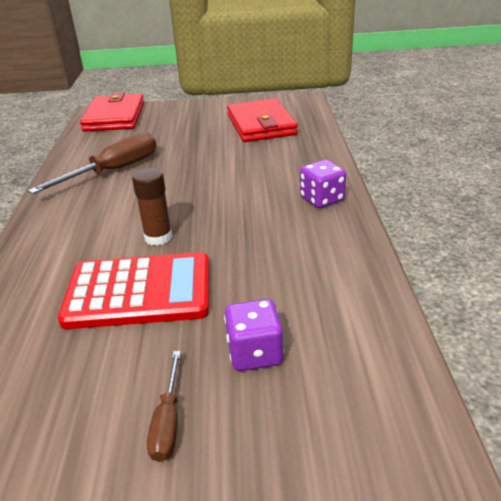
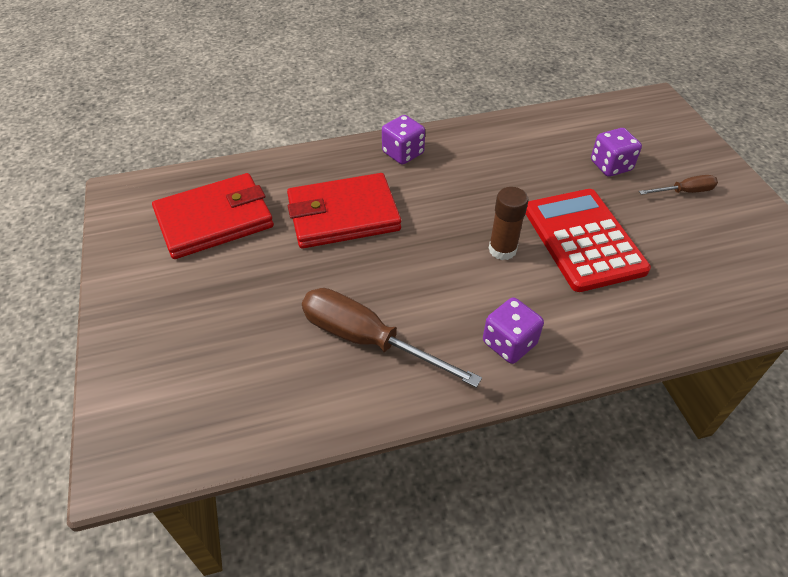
camera: 105 degrees left, 15 degrees up
(60, 225) = (509, 343): none -> purple dice
(114, 117) = (154, 418): red wallet -> red wallet (343, 215)

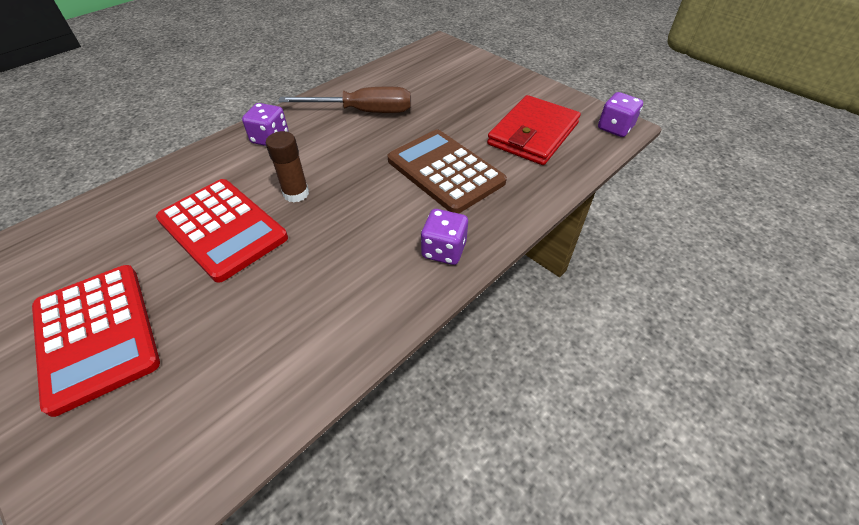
camera: 150 degrees right, 0 degrees up
(343, 215) = (445, 171): red wallet -> brown calculator
(611, 166) = (193, 337): purple dice -> purple dice (615, 128)
(684, 192) = (96, 334): brown screwdriver -> red calculator

